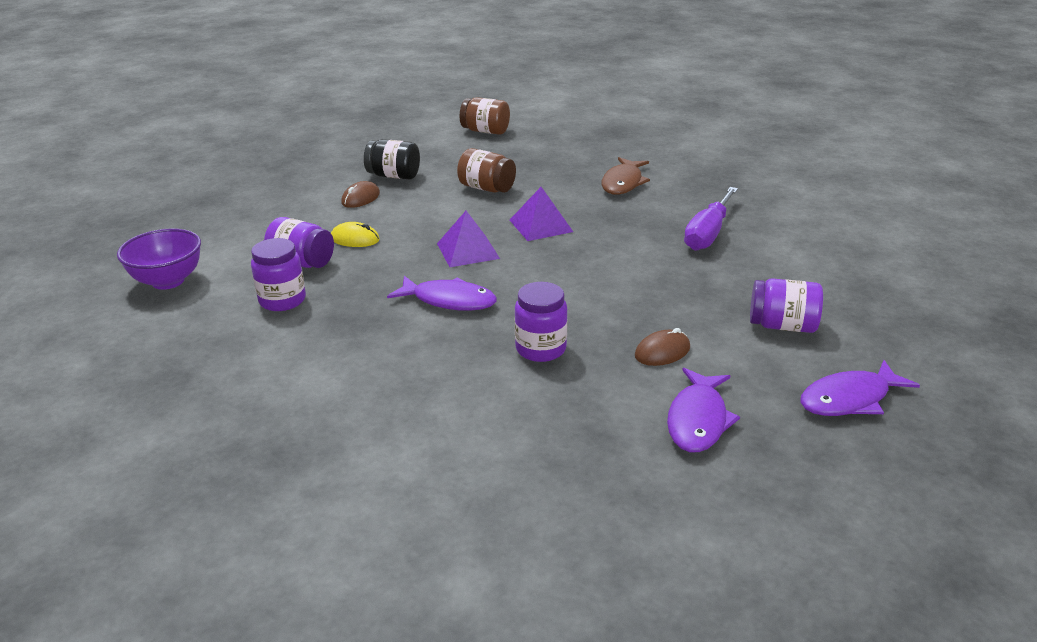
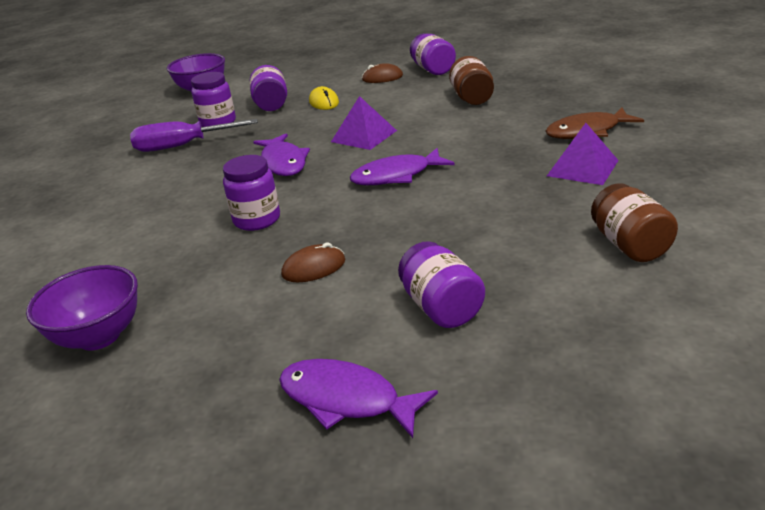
camera: 55 degrees right, 0 degrees up
(394, 176) = (433, 69): black jar -> purple jar
(485, 131) = (567, 56): brown jar -> brown jar (629, 245)
(540, 225) = (447, 139): purple pyramid -> purple pyramid (582, 168)
(633, 487) = (99, 336): none -> purple bowl
(662, 352) = (314, 268): brown mouse -> brown mouse turned 45 degrees counterclockwise
(698, 420) = (222, 327): purple fish -> purple fish (396, 176)
(708, 234) = (563, 202): purple screwdriver -> purple screwdriver (182, 146)

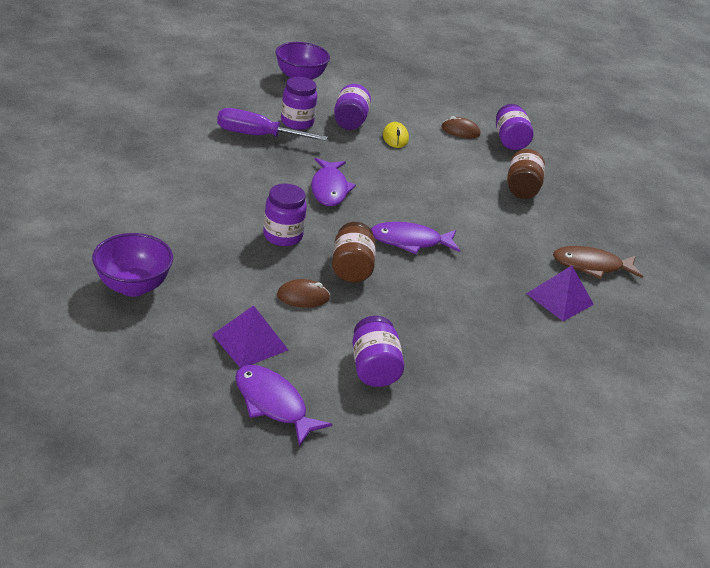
camera: 10 degrees right, 5 degrees up
(364, 136) = (407, 189): purple pyramid -> purple pyramid (250, 342)
(629, 245) = (541, 380): brown jar -> brown jar (351, 268)

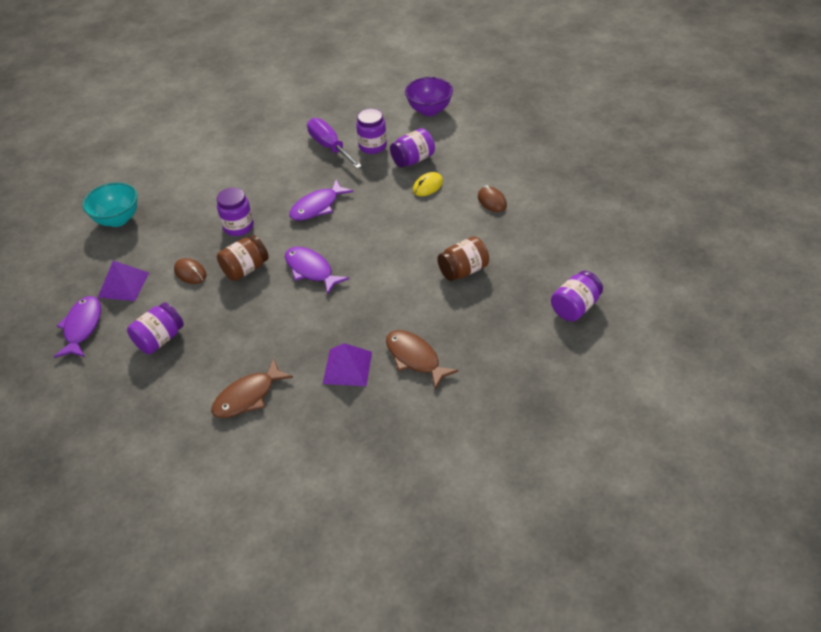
camera: 55 degrees right, 10 degrees up
(133, 286) = (118, 219): purple bowl -> turquoise bowl
(509, 141) = (522, 226): purple jar -> purple jar (575, 307)
(527, 365) = (248, 396): none -> brown fish

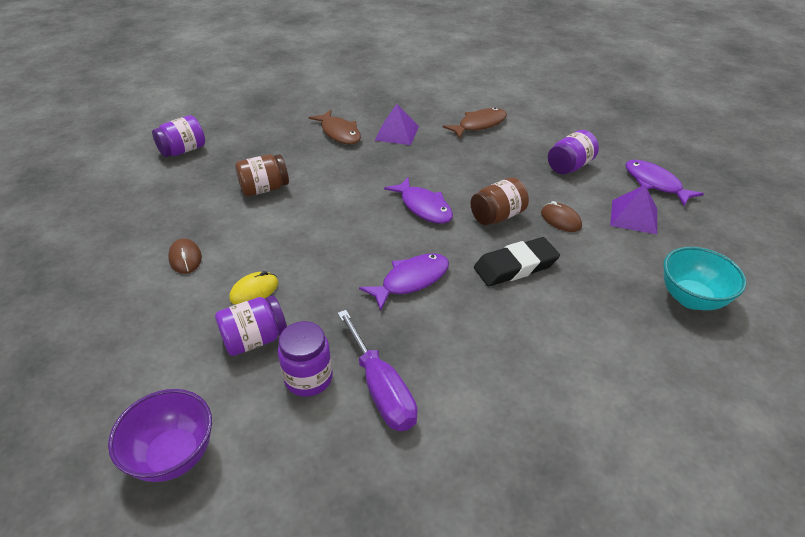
camera: 175 degrees left, 5 degrees down
(82, 327) = (655, 183): purple fish -> purple fish turned 135 degrees clockwise
(238, 227) = (515, 266): purple jar -> black eraser

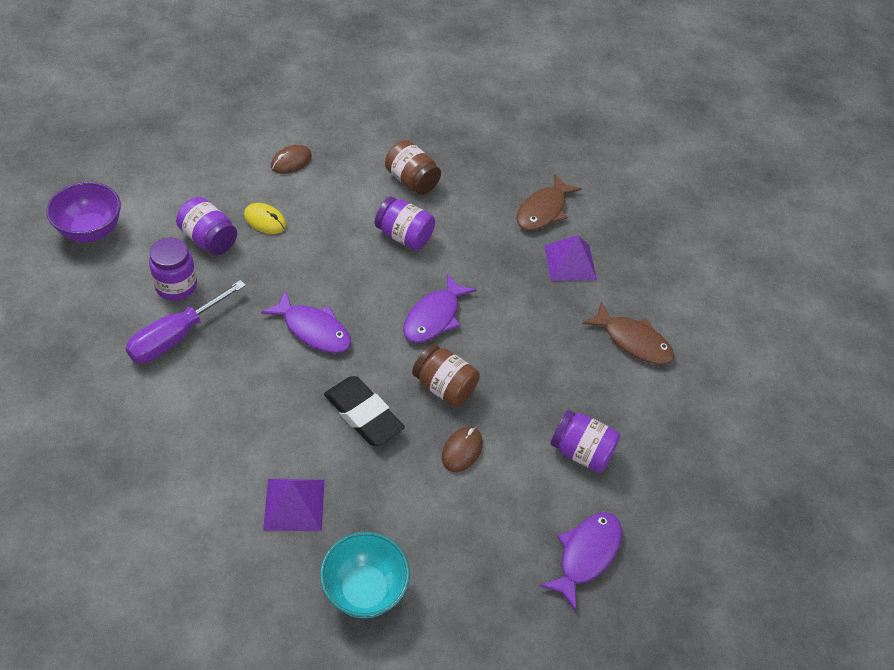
camera: 65 degrees right, 10 degrees up
(183, 150) = (448, 100): purple jar -> purple jar (404, 236)
(633, 216) = (500, 529): purple pyramid -> purple pyramid (294, 504)

